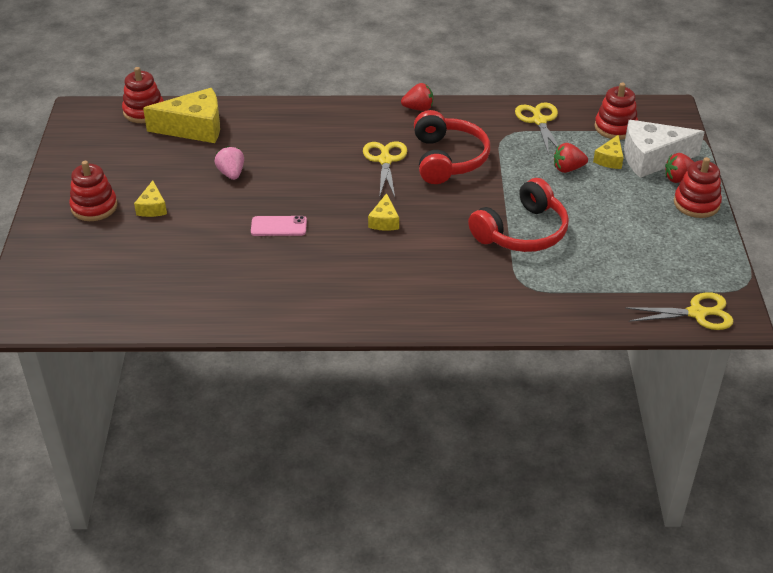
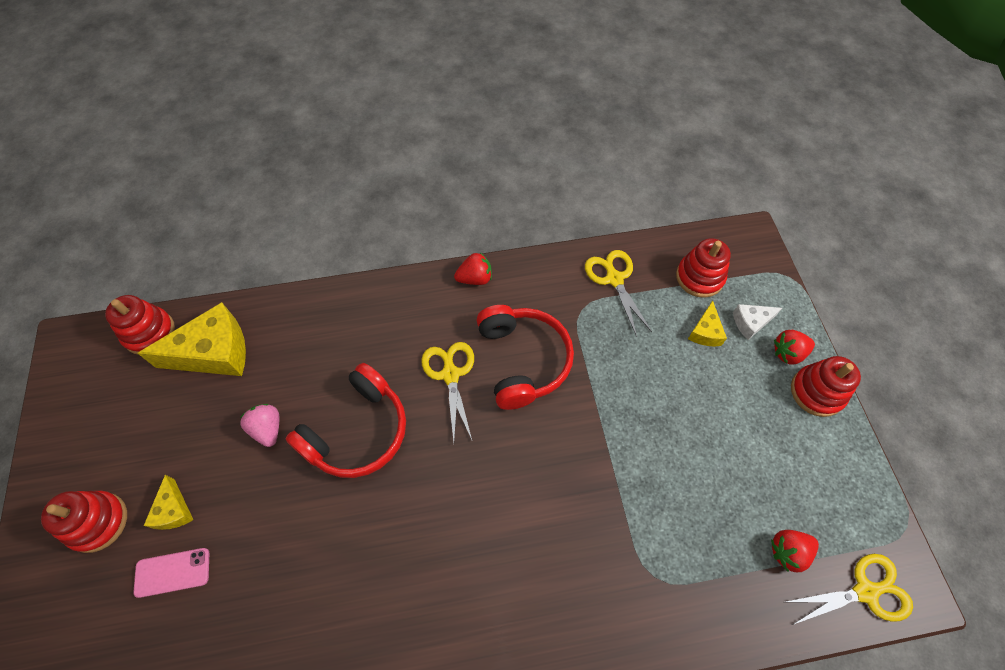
camera: 10 degrees left, 20 degrees up
(278, 226) = (338, 519): pink phone -> pink phone (172, 572)
(384, 221) = (466, 486): yellow cheese -> none
(522, 232) = (632, 477): red headphones -> red headphones (357, 431)
(568, 169) = (662, 355): red strawberry -> red strawberry (788, 551)
(652, 158) = (751, 323): white cheese -> white cheese, size x0.50

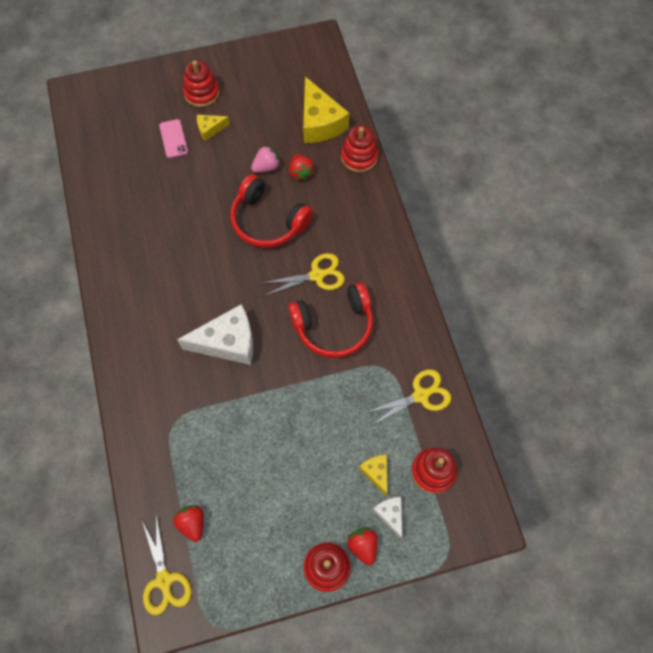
camera: 85 degrees right, 5 degrees up
(149, 332) = (331, 81): red stacking toy -> red stacking toy (359, 157)
(475, 278) = (405, 284): red strawberry -> red strawberry (300, 173)
(537, 495) = (228, 342): none -> white cheese
(705, 332) = (376, 473): yellow cheese -> yellow cheese turned 60 degrees clockwise

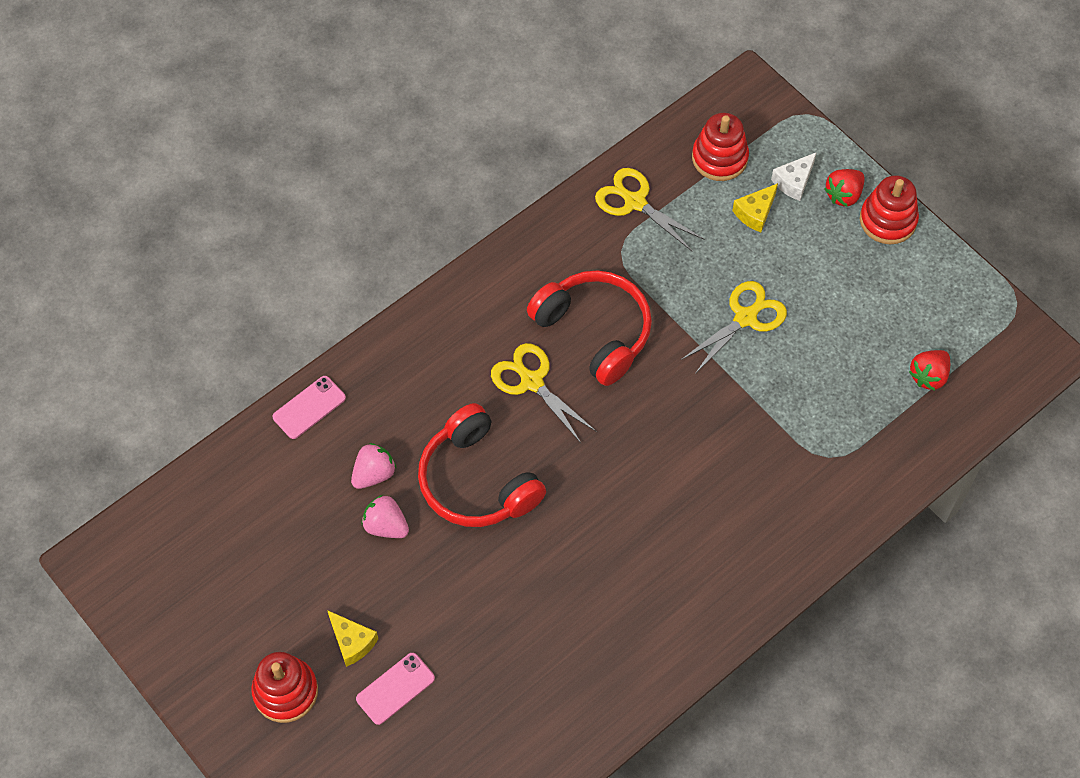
camera: 115 degrees left, 5 degrees down
(164, 581) = (1006, 374): yellow scissors -> yellow scissors (746, 317)
(228, 342) = (686, 446): white cheese -> none
(268, 221) = (477, 481): red headphones -> red headphones turned 135 degrees clockwise
(300, 173) = (374, 474): red strawberry -> pink strawberry
(320, 122) = (268, 487): yellow cheese -> none
(359, 157) = (309, 407): red stacking toy -> pink phone

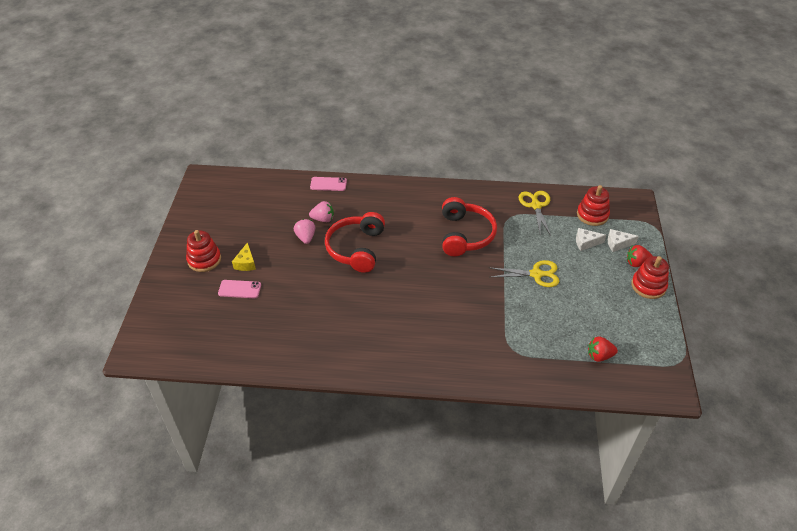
camera: 45 degrees right, 15 degrees down
(531, 381) = (419, 233): yellow scissors -> none
(755, 213) = (586, 243): yellow cheese -> white cheese

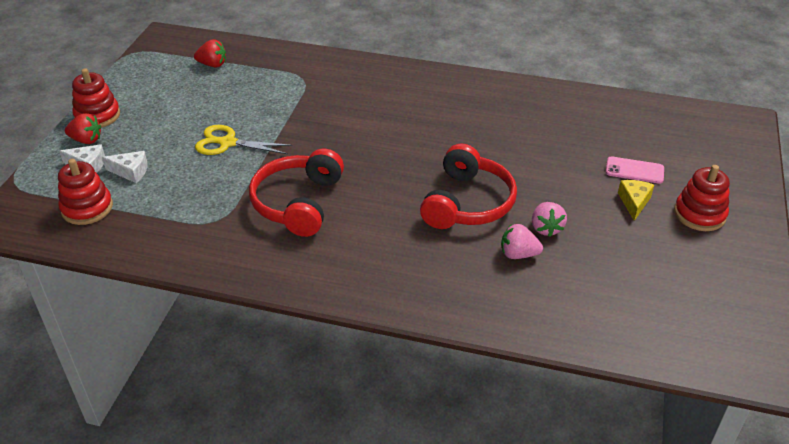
camera: 170 degrees left, 5 degrees down
(328, 184) = (508, 320): pink phone -> none
(535, 205) = (162, 233): yellow scissors -> none

